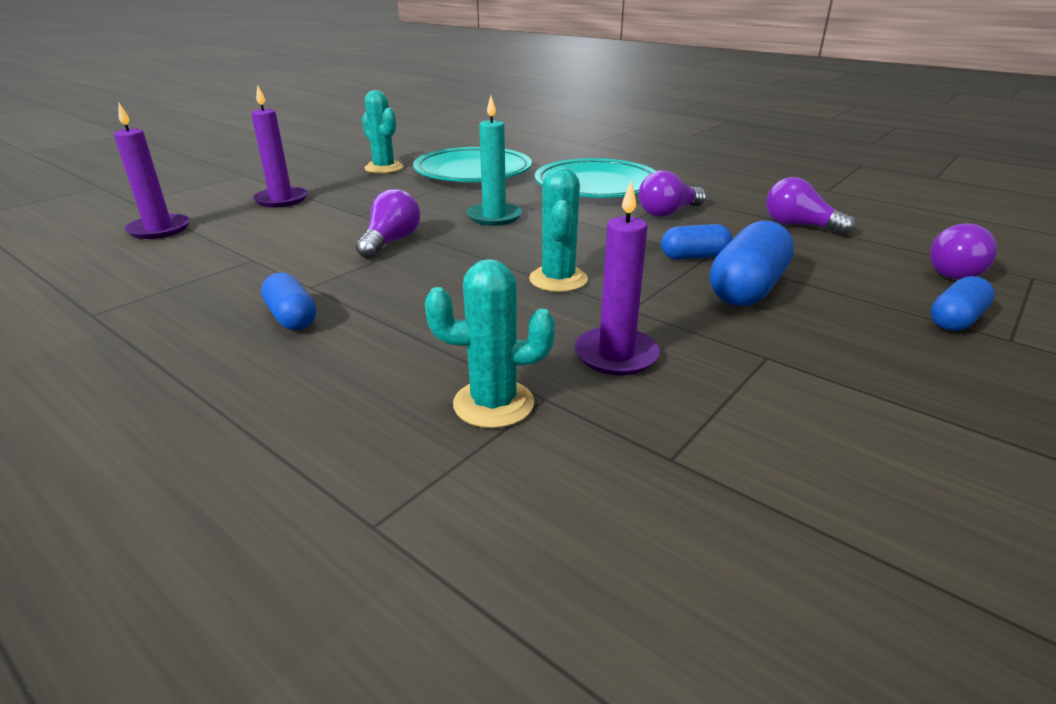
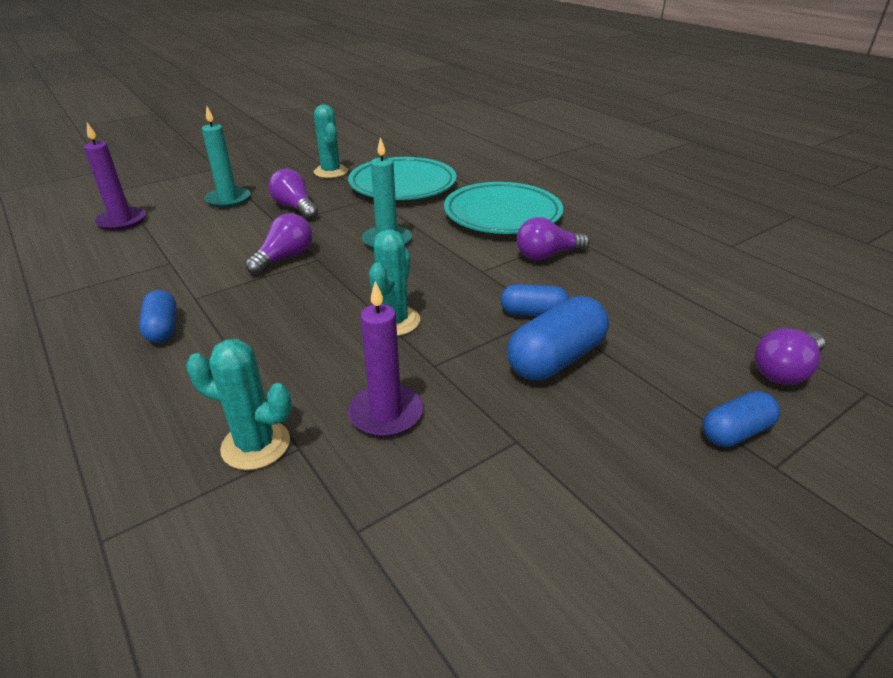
camera: 15 degrees right, 5 degrees up
(281, 200) = (228, 199): purple candle -> turquoise candle
(799, 225) = (665, 289): purple light bulb -> purple light bulb (295, 207)

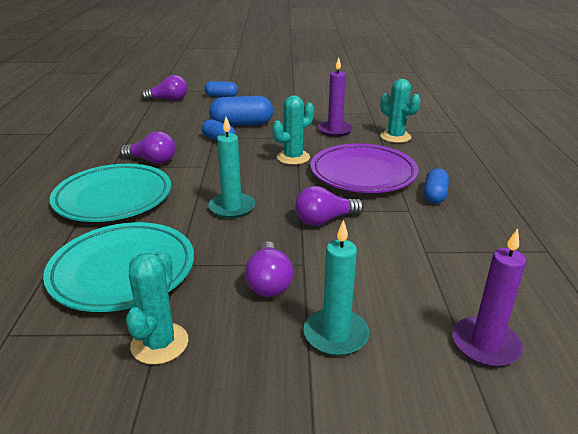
camera: 145 degrees left, 5 degrees down
(275, 329) = (363, 174): none -> purple plate

